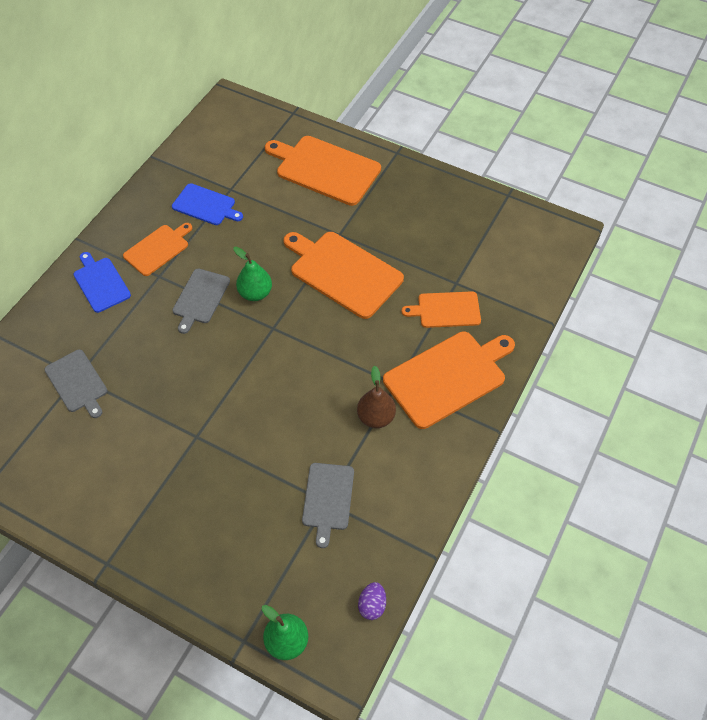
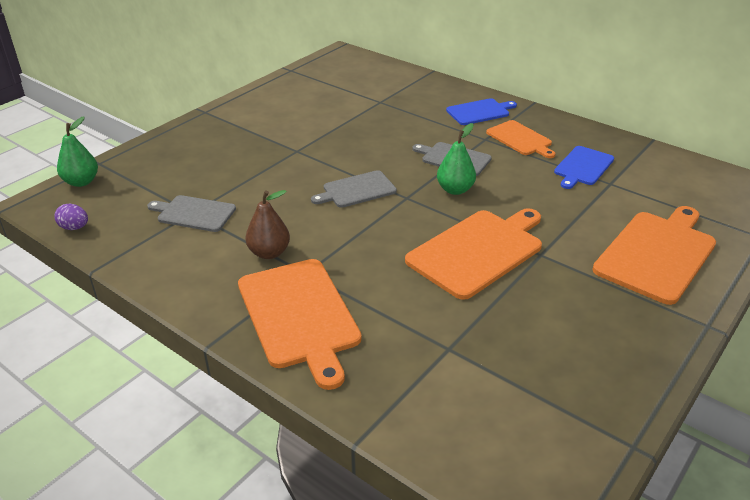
camera: 100 degrees right, 20 degrees down
(77, 383) = (373, 102): grey cutting board -> grey cutting board (356, 190)
(446, 310) = (403, 330): orange cutting board -> none

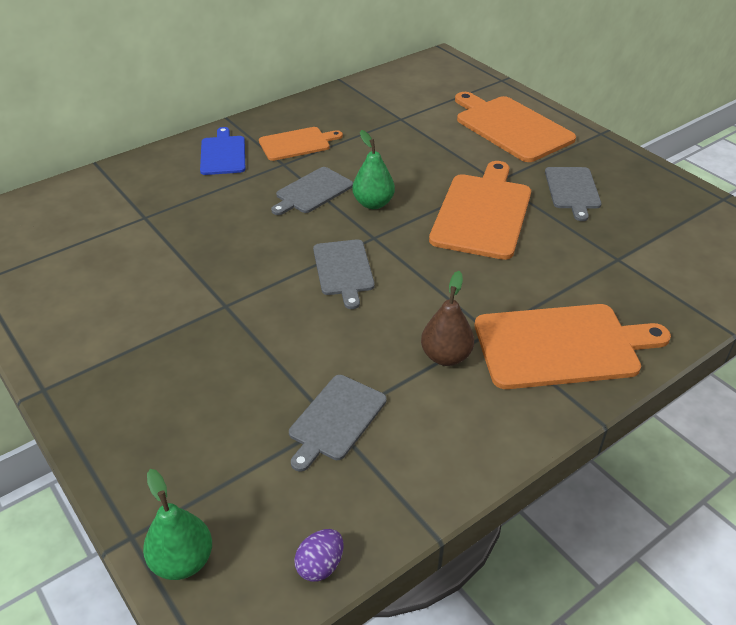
camera: 75 degrees left, 5 degrees up
(478, 251) = (482, 213): orange cutting board -> orange cutting board turned 45 degrees clockwise
(559, 308) = (572, 190): none -> grey cutting board
(583, 167) = (367, 124): blue cutting board -> none

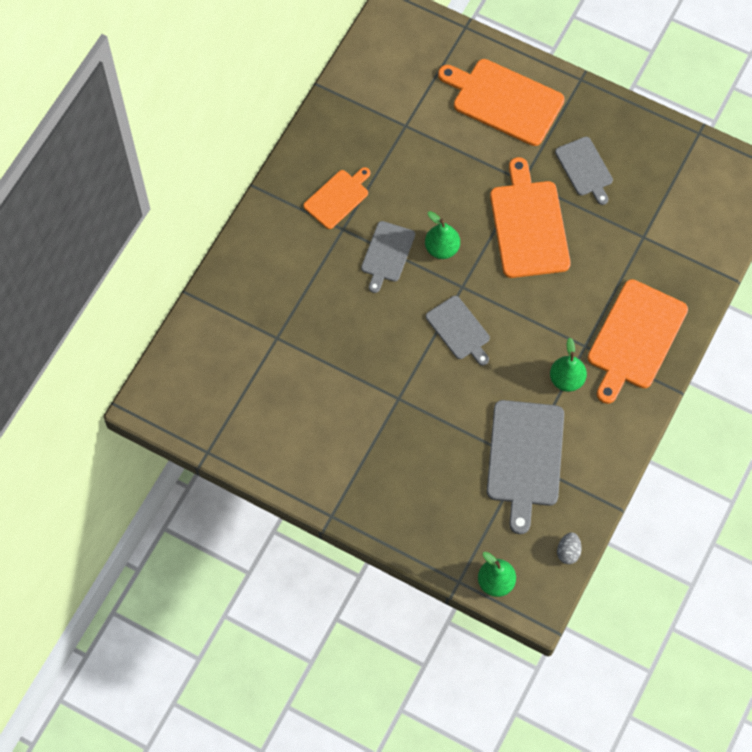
camera: 25 degrees left, 25 degrees up
(223, 154) = (285, 237): blue cutting board -> none
(320, 565) = (568, 552): purple egg -> grey egg
(335, 420) = (525, 458): grey cutting board -> grey cutting board, size x1.71
(446, 356) = (566, 379): brown pear -> green pear
(562, 346) = (635, 338): orange cutting board -> orange cutting board turned 150 degrees clockwise

